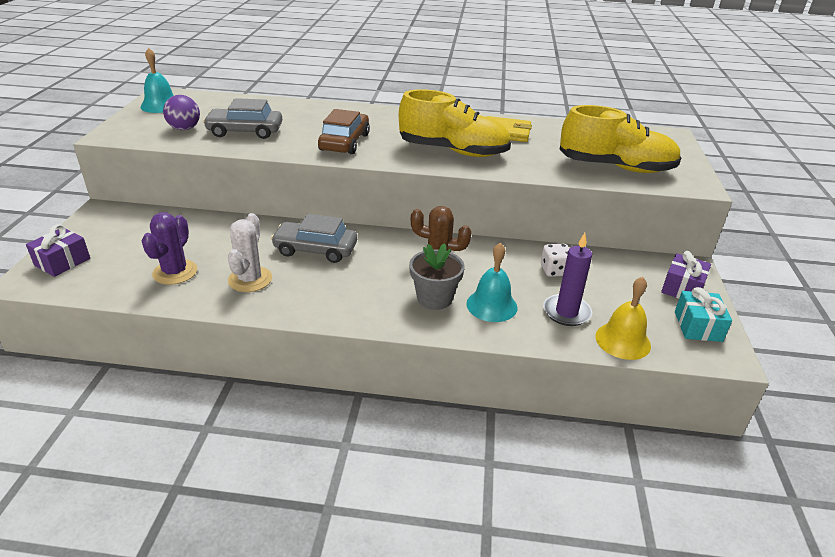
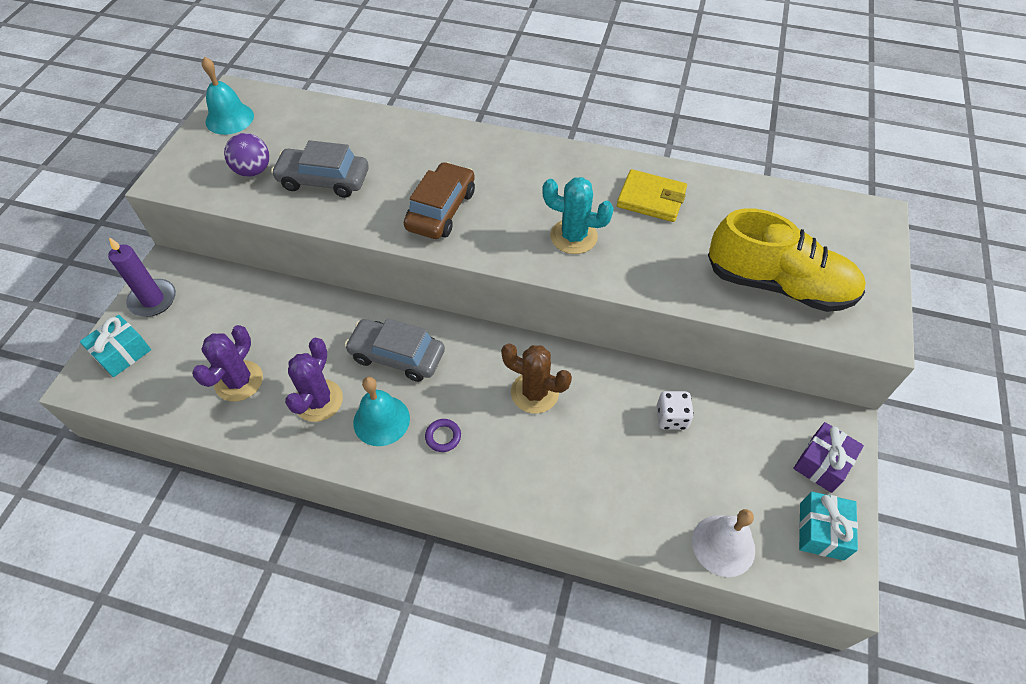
camera: 10 degrees right, 20 degrees up
(62, 262) = (122, 353): purple gift -> turquoise gift
(250, 279) = (318, 400): white cactus -> purple cactus
(366, 294) = (443, 437): none -> purple ring
(434, 298) = (519, 452): grey flower pot -> none
(453, 151) = (573, 236): yellow shoe -> turquoise cactus
(491, 305) = (583, 470): turquoise bell -> turquoise bell (381, 420)
(566, 312) = (668, 491): purple candle -> purple candle (153, 300)
(622, 341) = (723, 545): yellow bell -> white bell

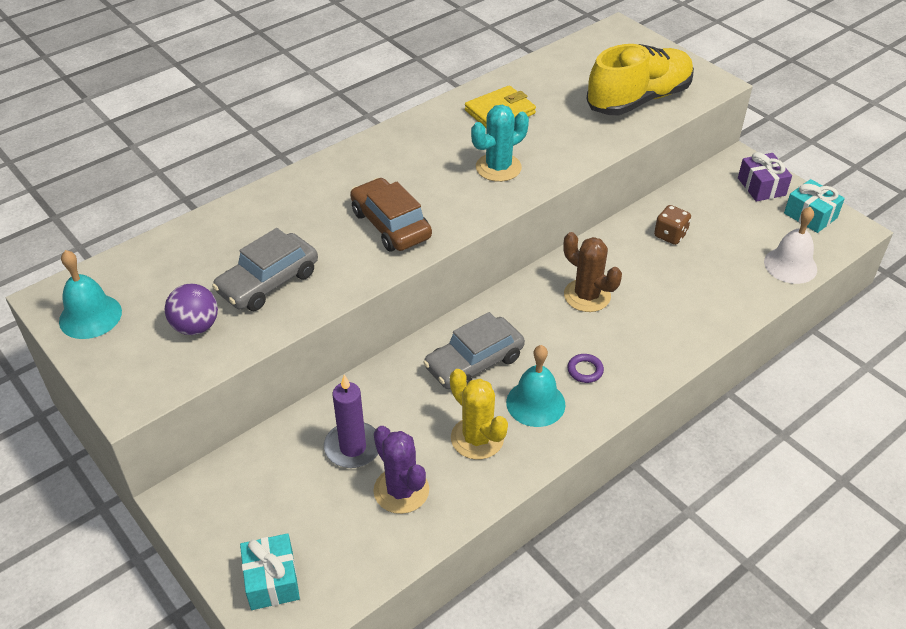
camera: 55 degrees left, 10 degrees down
(153, 300) = (220, 527): purple candle -> purple candle (353, 447)
(318, 400) = (477, 438): purple cactus -> yellow cactus
(534, 393) = (587, 296): brown cactus -> brown cactus turned 75 degrees clockwise
(671, 418) = (670, 235): white dice -> brown dice

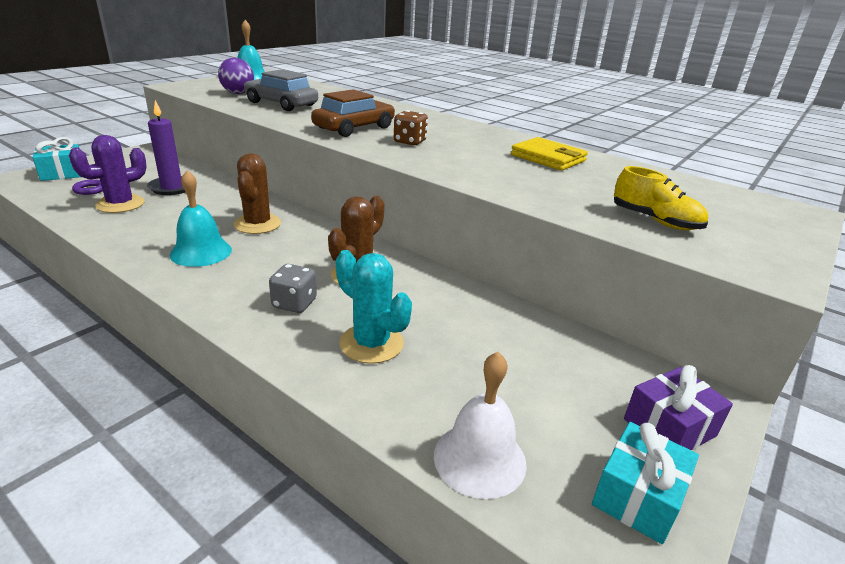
camera: 75 degrees right, 15 degrees down
(474, 362) = (257, 224): grey car -> brown cactus
(477, 438) = (165, 228): yellow cactus -> none
(498, 167) = (456, 158): turquoise cactus -> turquoise cactus (371, 343)
(585, 370) = (242, 276): purple ring -> purple ring (90, 190)
(632, 337) = (294, 303): none -> grey dice
(638, 100) = (655, 221): yellow shoe -> yellow shoe, size x0.53
(670, 235) = (489, 331): brown dice -> brown dice (410, 142)

